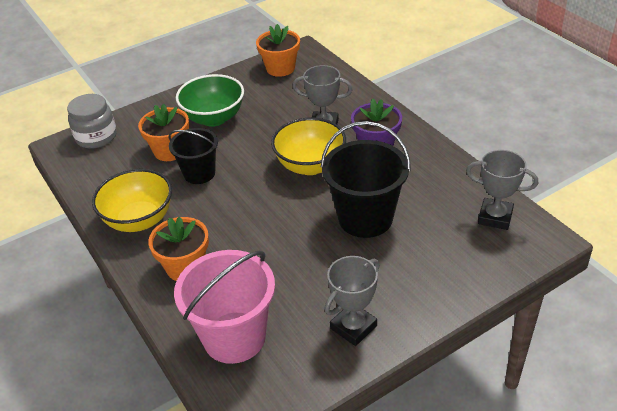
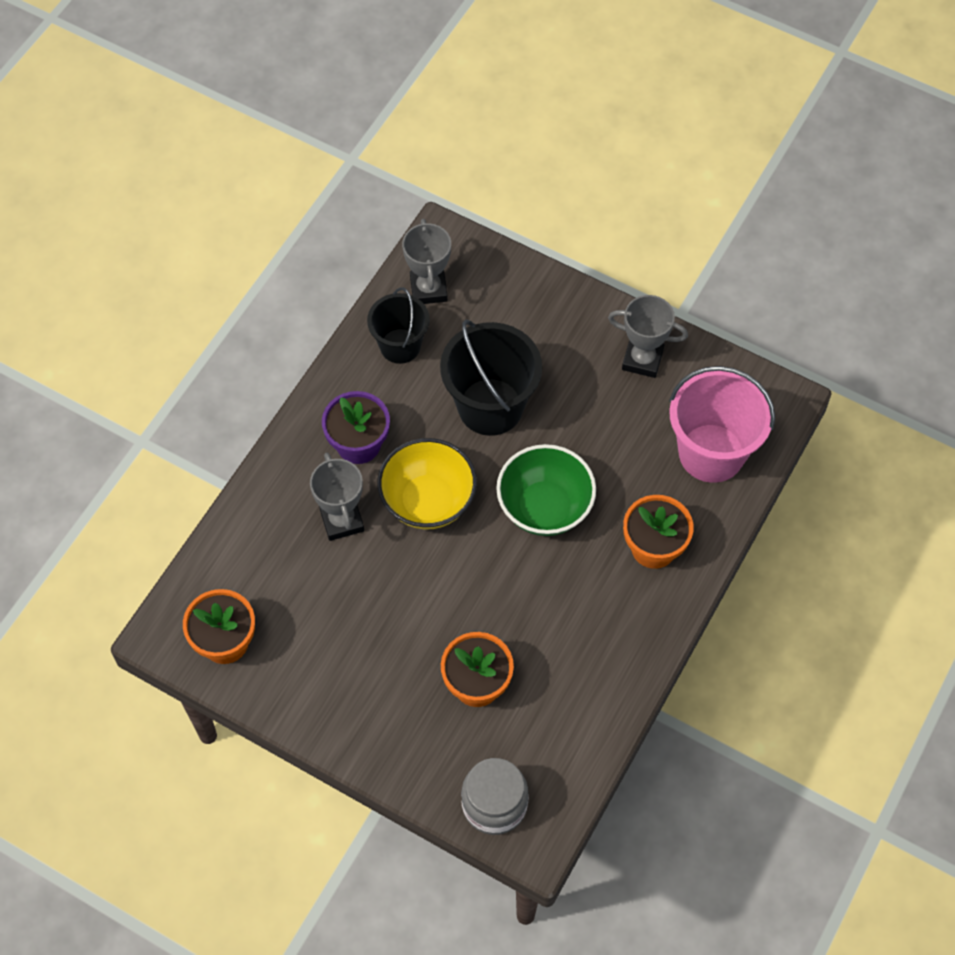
camera: 120 degrees left, 20 degrees up
(139, 220) = (613, 641): yellow bowl -> none
(199, 173) = (502, 621): black bucket -> black bucket (400, 346)
(214, 118) = (384, 668): green bowl -> green bowl (544, 508)

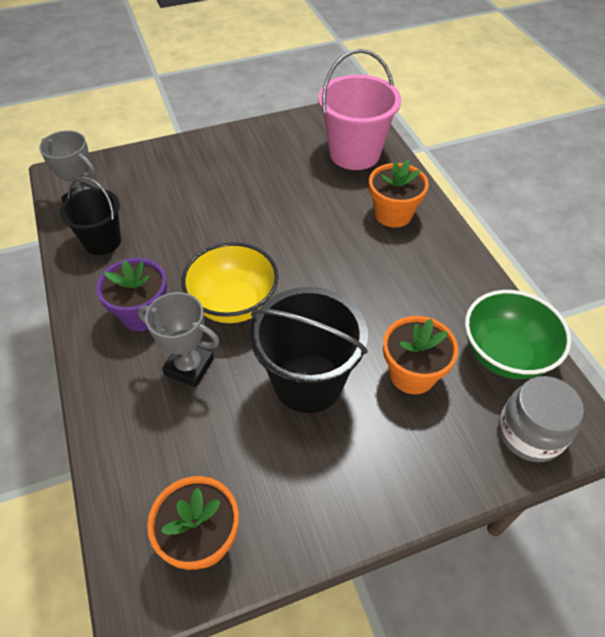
camera: 50 degrees left, 10 degrees down
(490, 407) = (205, 226): black bucket -> black bucket (308, 382)
(544, 508) = (308, 246): green bowl -> green bowl (504, 355)
(642, 359) = (260, 144): grey trophy -> none

